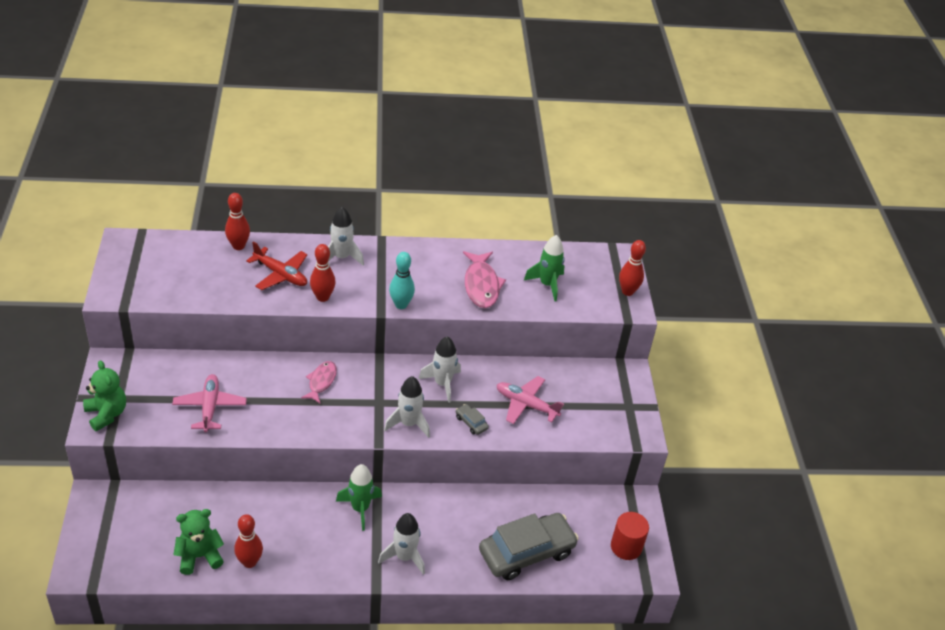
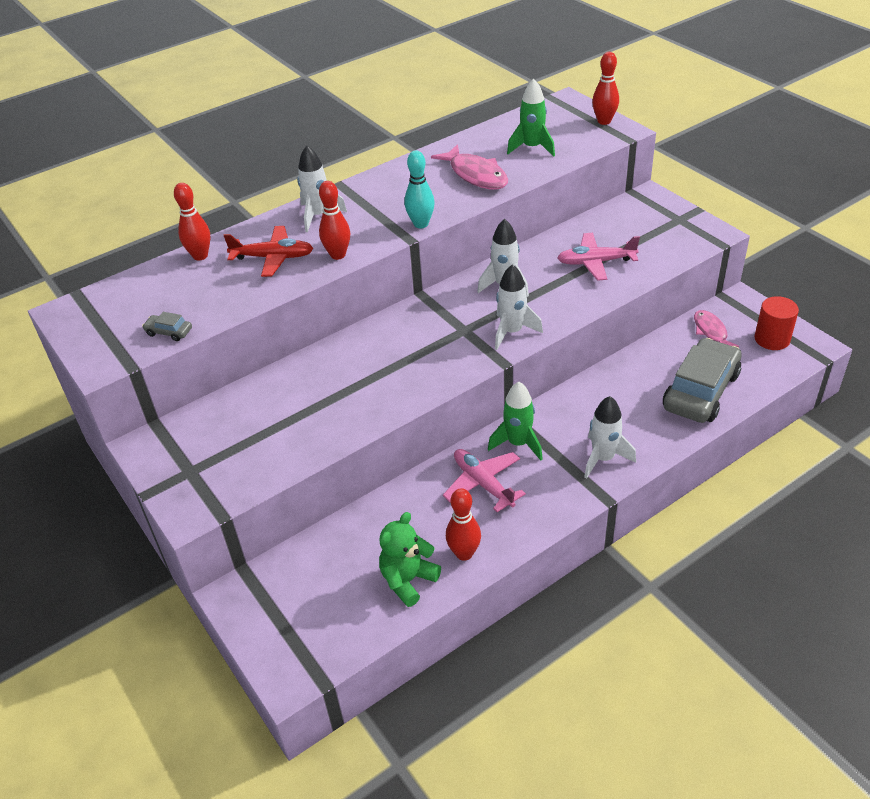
camera: 25 degrees left, 0 degrees up
(106, 414) = (192, 493): green teddy bear -> none
(210, 407) = (300, 425): pink plane -> pink plane (483, 484)
(321, 382) = (389, 343): pink fish -> pink fish (711, 331)
(471, 423) = (566, 301): grey car -> grey car (169, 332)

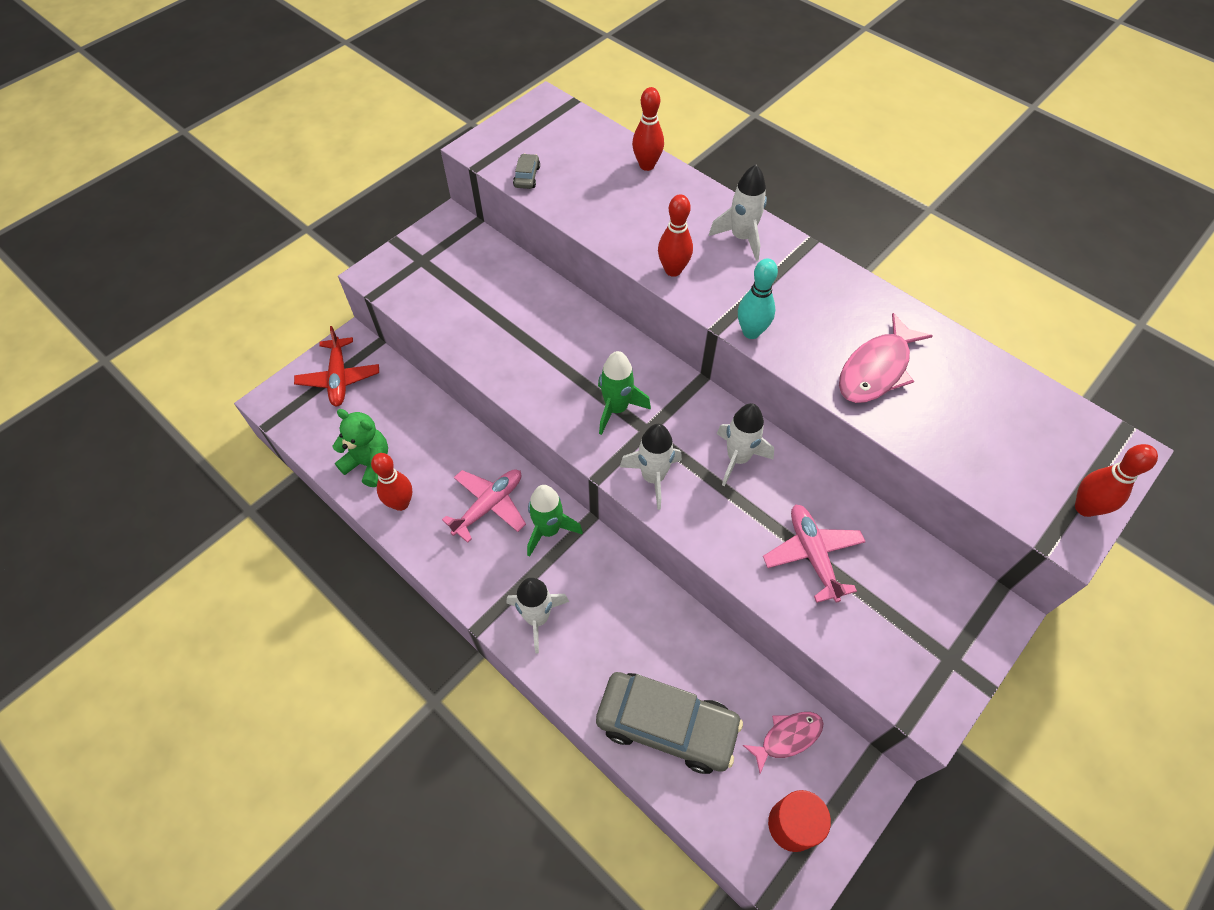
camera: 75 degrees right, 15 degrees up
(273, 257) = (656, 219): red plane -> red plane (339, 378)
(532, 148) = (969, 423): green rocket -> green rocket (616, 409)

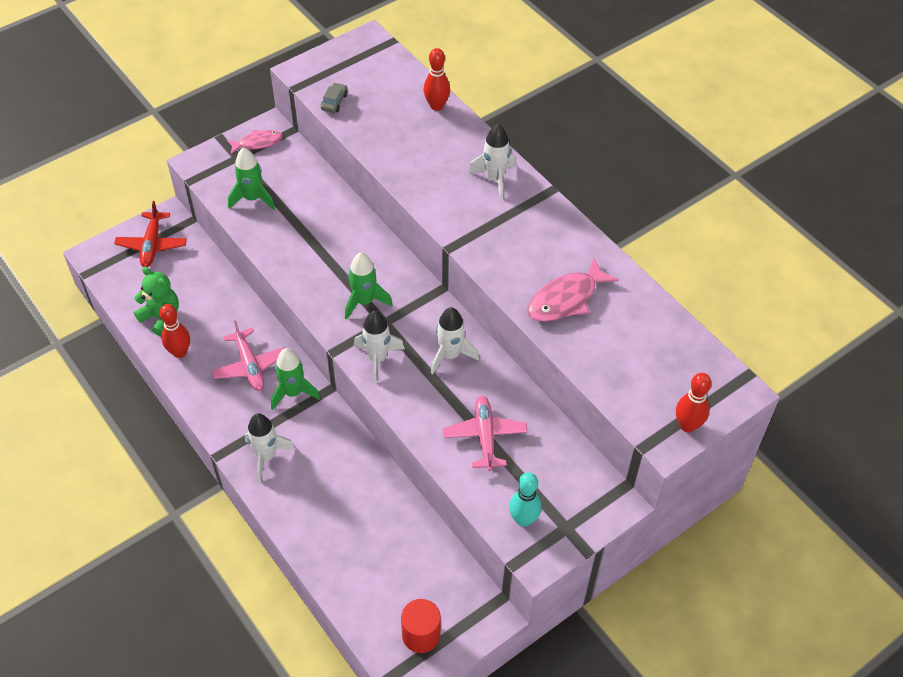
camera: 10 degrees right, 5 degrees down
(451, 305) = (252, 198): none -> green rocket
(489, 506) = (250, 366): pink plane -> pink plane turned 105 degrees clockwise
(666, 725) = (346, 550): grey car -> none
(673, 270) = (430, 196): red bowling pin -> none
(751, 332) = (476, 255): turquoise bowling pin -> turquoise bowling pin (523, 519)
(787, 737) = (437, 575): pink fish -> pink fish (258, 143)

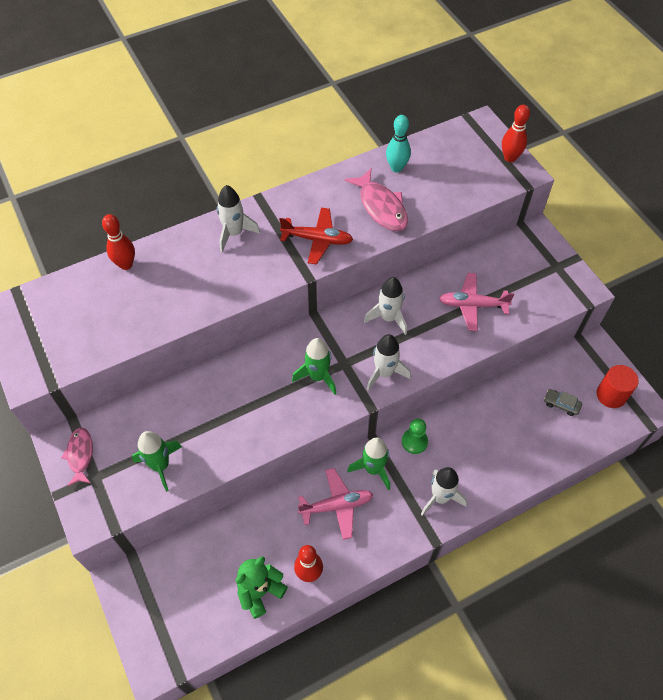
camera: 80 degrees left, 5 degrees up
(152, 245) = (156, 599): red plane -> red plane (317, 239)
(330, 427) = (414, 441): none -> green pawn
(334, 102) = (88, 351): grey car -> grey car (561, 404)
(523, 519) = (550, 291): turquoise bowling pin -> turquoise bowling pin (396, 168)

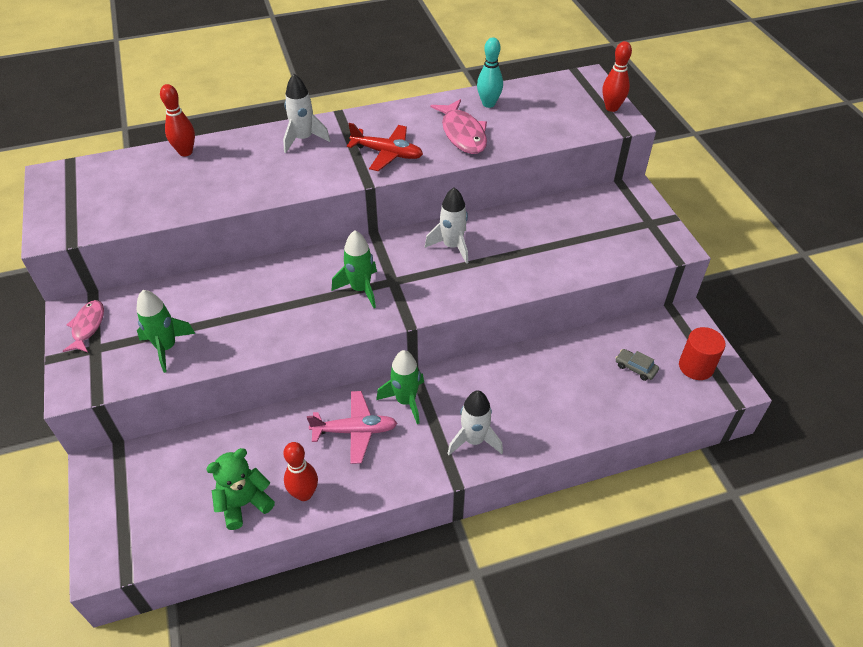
camera: 10 degrees right, 10 degrees down
(384, 373) = (433, 295): white rocket -> none
(414, 441) = (459, 381): green pawn -> none
(472, 305) = (547, 246): pink plane -> none

